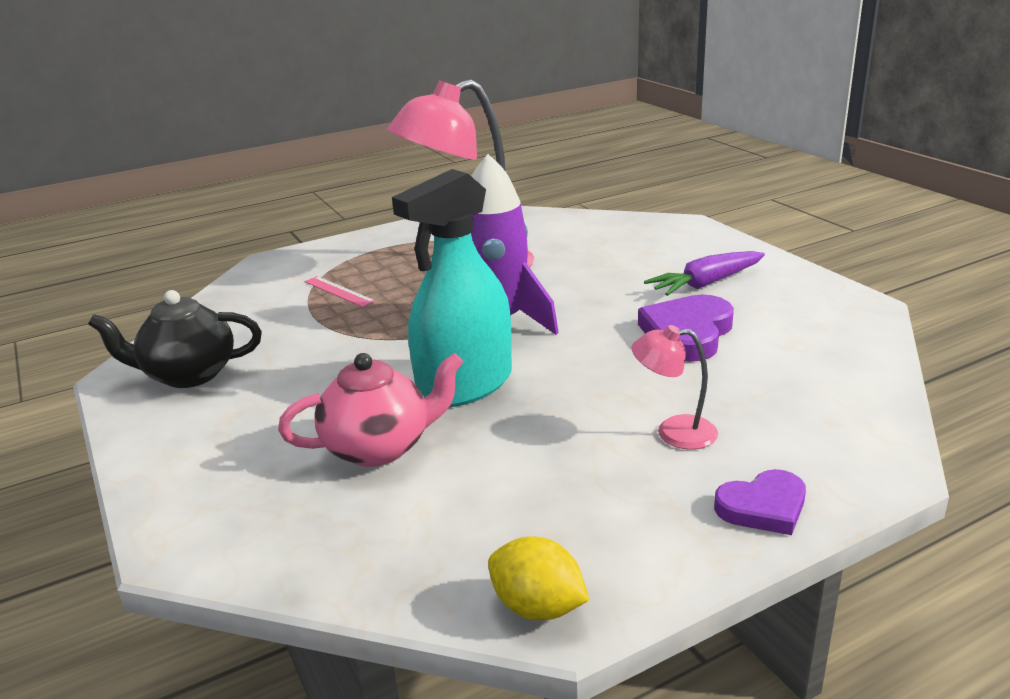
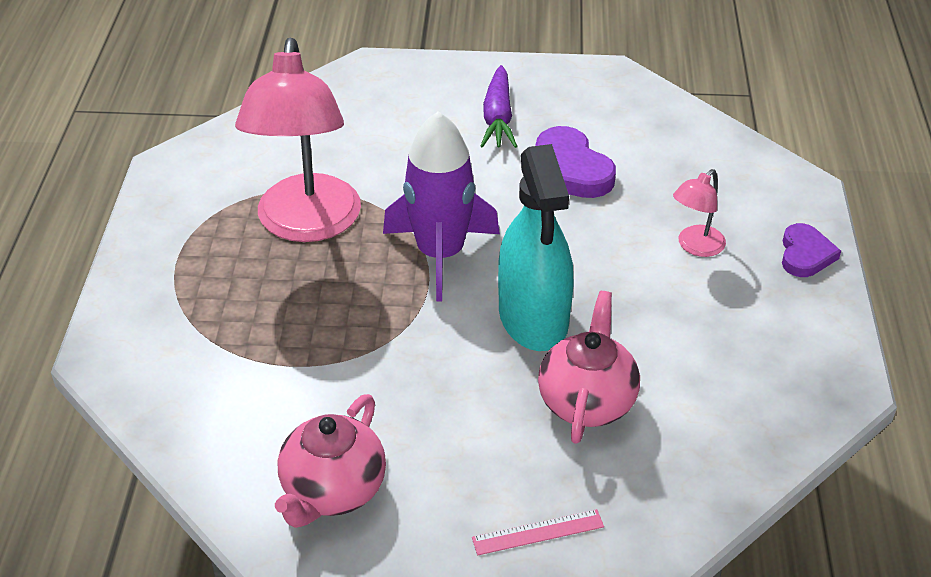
camera: 60 degrees left, 15 degrees up
(189, 375) = (332, 491): black teapot -> pink teapot
(339, 291) = (254, 329): pink ruler -> pink ruler (538, 532)
(538, 607) = (831, 394): yellow lemon -> none

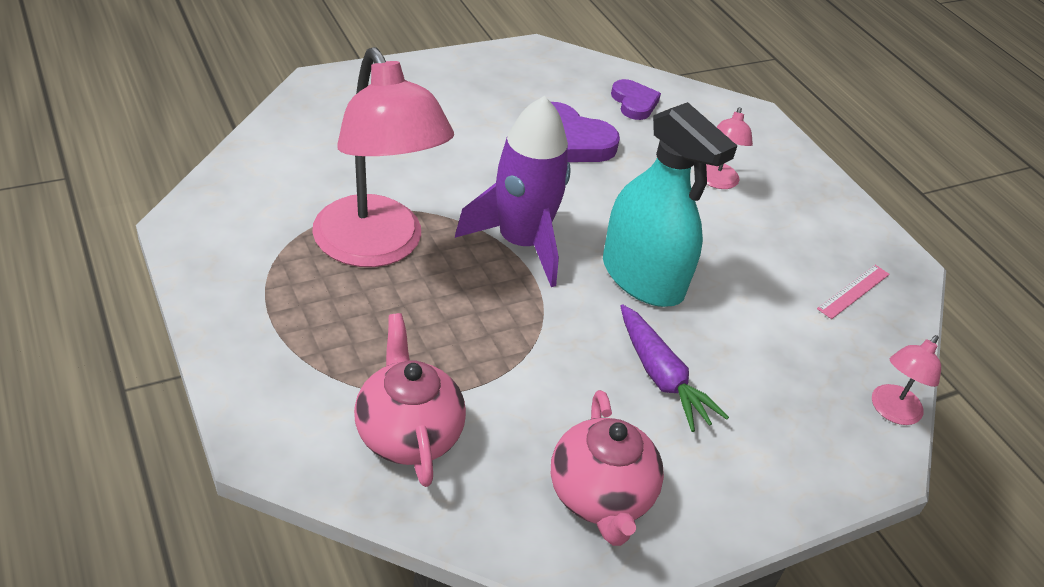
camera: 35 degrees left, 0 degrees up
(498, 118) = (475, 108): purple carrot -> purple carrot (661, 377)
(538, 532) = (795, 467): pink ruler -> pink ruler (853, 291)
(587, 401) = (741, 338): pink teapot -> pink teapot (408, 434)
(689, 520) = (891, 411): none -> pink lamp
(805, 254) = (797, 168): purple heart -> purple heart (634, 103)

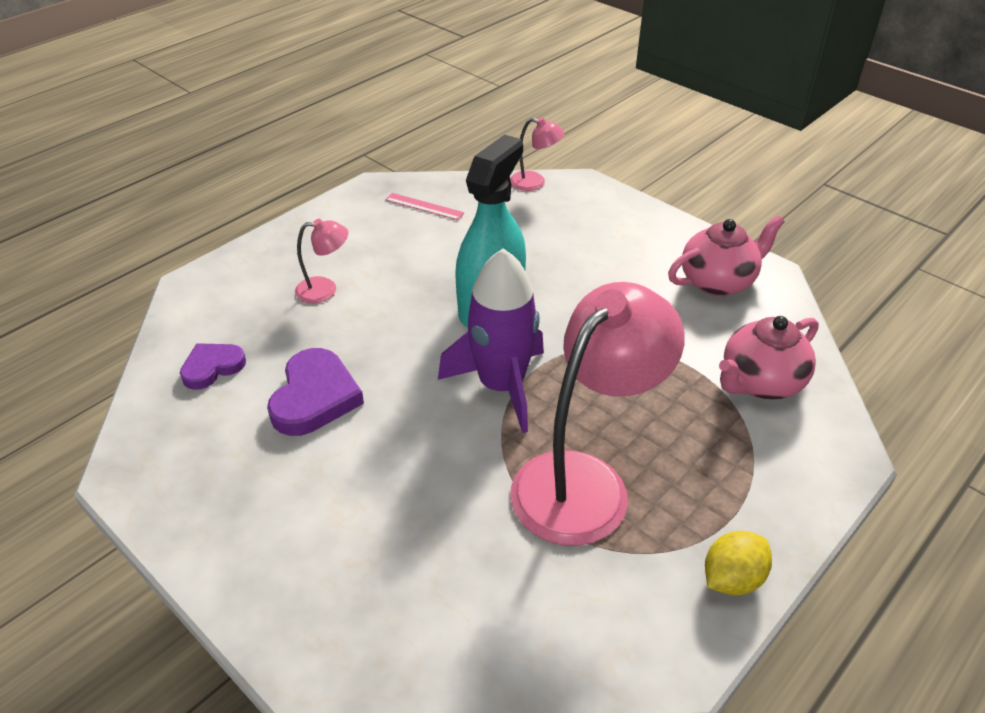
camera: 105 degrees left, 0 degrees up
(217, 285) = (732, 579): none -> yellow lemon
(661, 377) = (590, 277): purple carrot -> none

